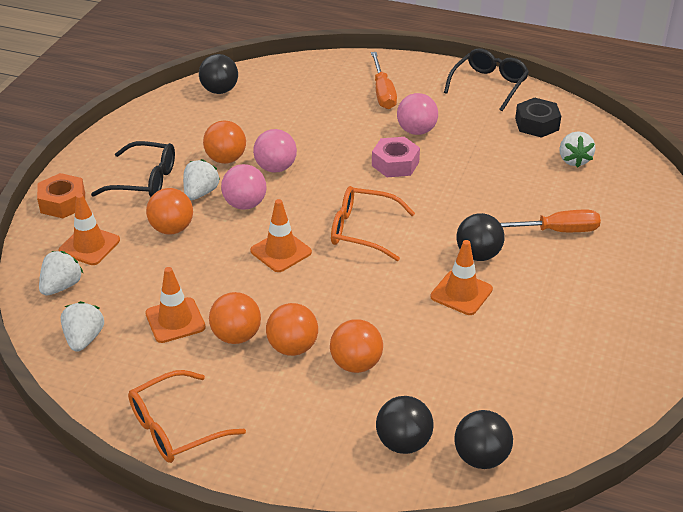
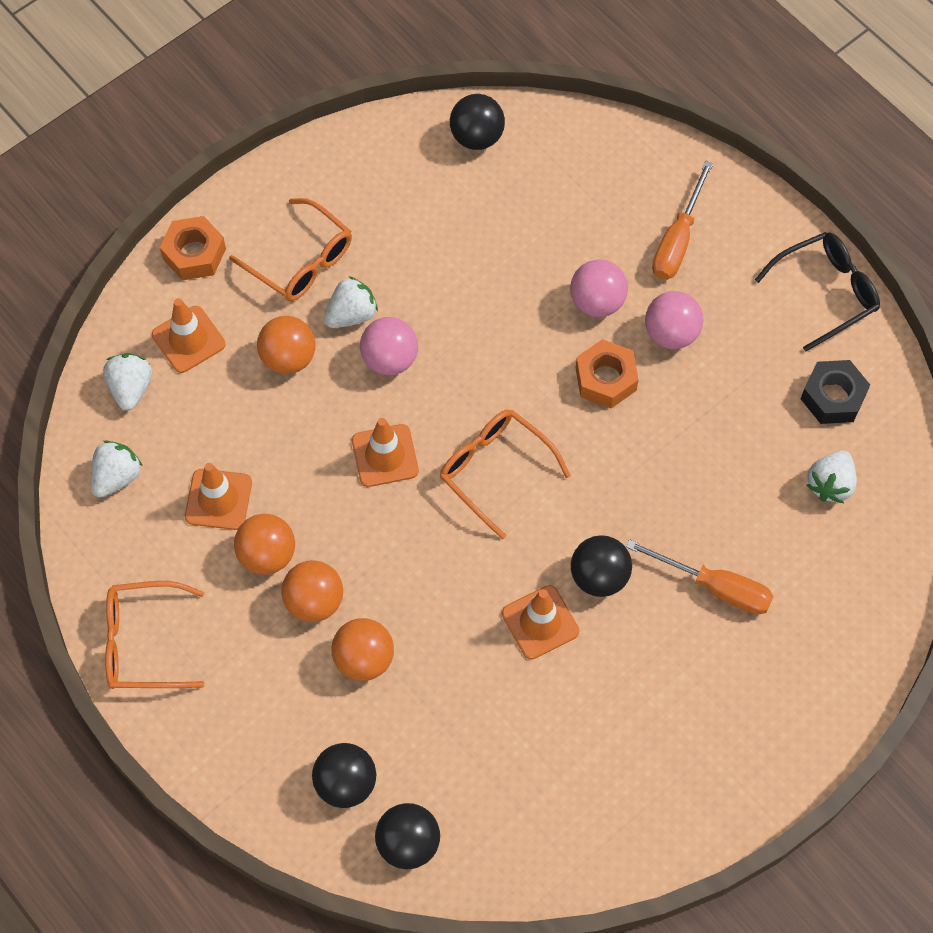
camera: 30 degrees right, 25 degrees up
(62, 286) = (131, 388): white strawberry -> white strawberry turned 60 degrees counterclockwise
(144, 180) = (301, 261): black glasses -> orange glasses
(226, 159) = (412, 270): orange ball -> none
(275, 168) = (460, 315): pink ball -> pink ball (597, 302)
(395, 164) = (606, 379): pink nut -> orange nut

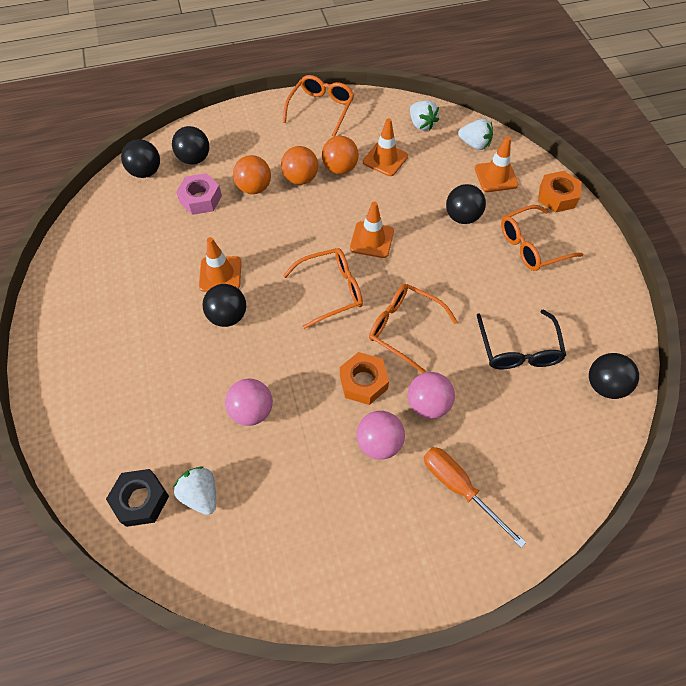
camera: 115 degrees right, 5 degrees down
(288, 358) = (462, 217): orange ball -> black ball
(351, 314) = (480, 258): white strawberry -> none
(390, 359) = (438, 266): pink ball -> pink ball (252, 411)
(422, 725) = (201, 199): none -> pink nut
(508, 363) = (404, 328): none -> orange glasses
(715, 587) = (178, 378): orange screwdriver -> none
(826, 292) = (361, 586): black glasses -> black glasses (518, 349)
(833, 397) = (267, 537): black nut -> black nut (141, 500)

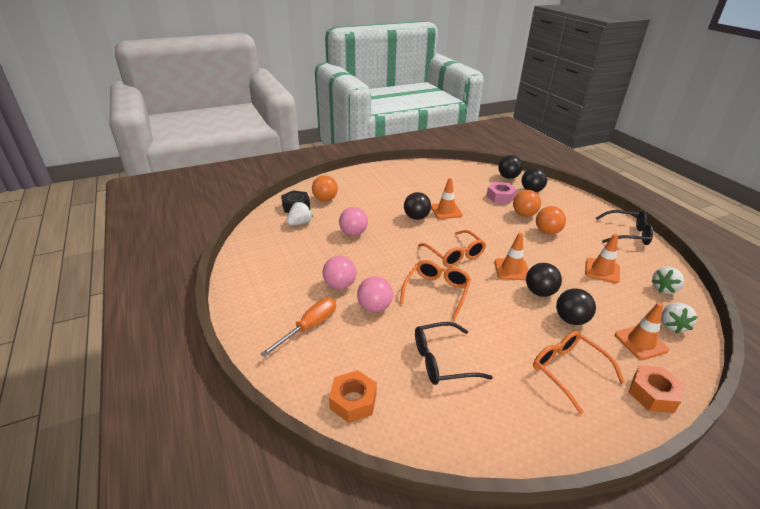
camera: 80 degrees right, 25 degrees down
(321, 109) = (627, 234): orange glasses -> black glasses
(340, 168) = (572, 248): orange ball -> orange ball (325, 199)
(363, 382) = (385, 275): orange nut -> orange nut (353, 401)
(604, 385) = (423, 429): black ball -> black ball (539, 292)

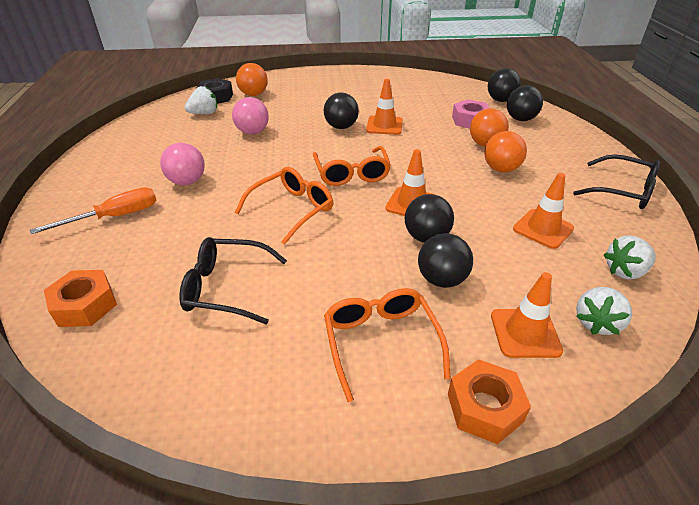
camera: 20 degrees right, 5 degrees up
(374, 307) = (203, 212): pink ball -> none

